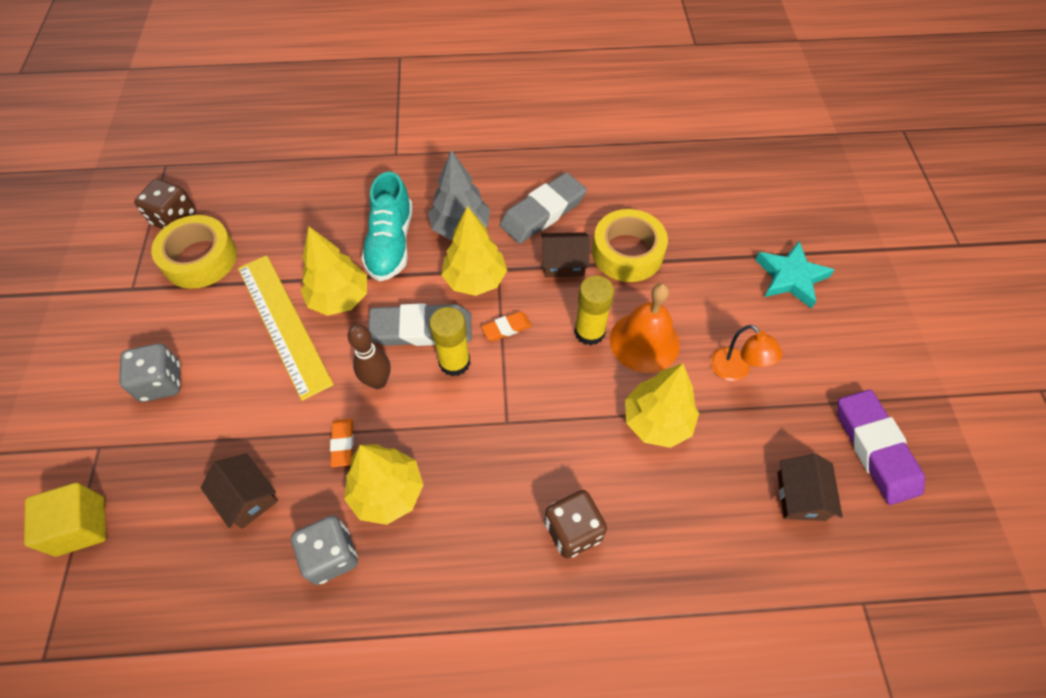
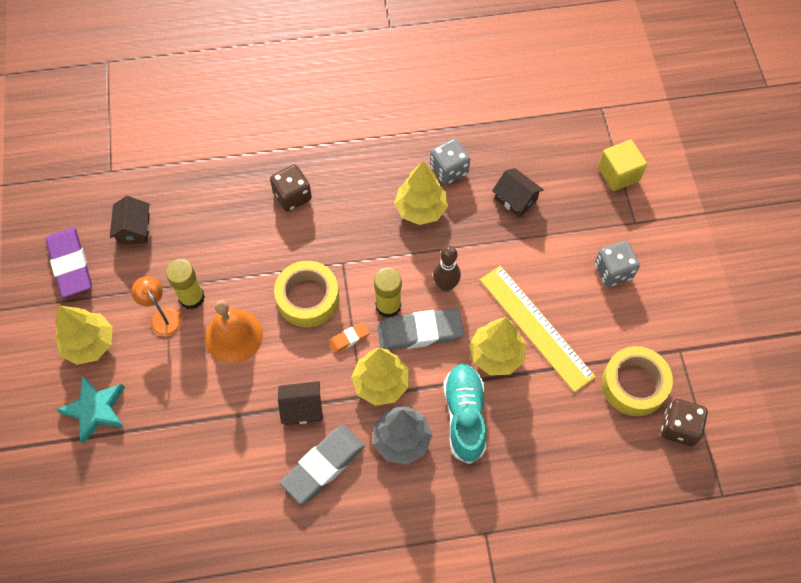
camera: 175 degrees right, 5 degrees up
(343, 444) = (460, 238): orange eraser -> none
(589, 332) = (279, 341): yellow glue stick -> yellow glue stick (192, 297)
(627, 253) = (242, 424): yellow tape -> yellow tape (308, 298)
(657, 421) = (229, 272): yellow tree -> yellow tree (89, 344)

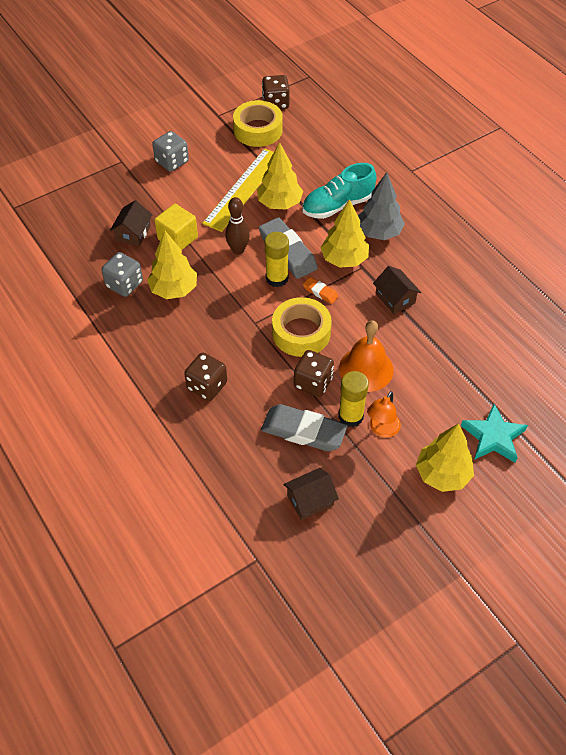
camera: 115 degrees left, 10 degrees down
(71, 265) = (378, 536): purple eraser -> none
(245, 283) = (313, 383): none -> brown dice
(323, 466) = (429, 268): grey eraser -> grey eraser (303, 431)
(618, 174) = (79, 181): yellow cube -> yellow cube (177, 238)

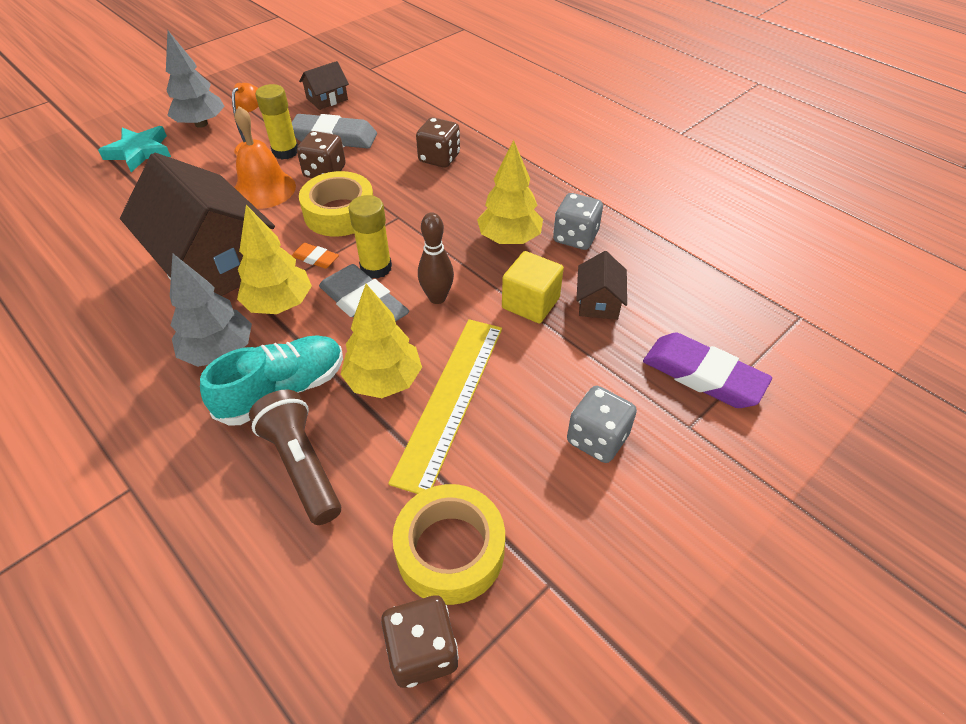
camera: 170 degrees right, 5 degrees down
(97, 183) = (703, 375): none -> purple eraser
(326, 169) = (301, 465): none -> brown flashlight
(395, 298) = (214, 263): brown house -> brown house, size x2.29
(442, 474) = (201, 124): yellow tree -> grey tree

